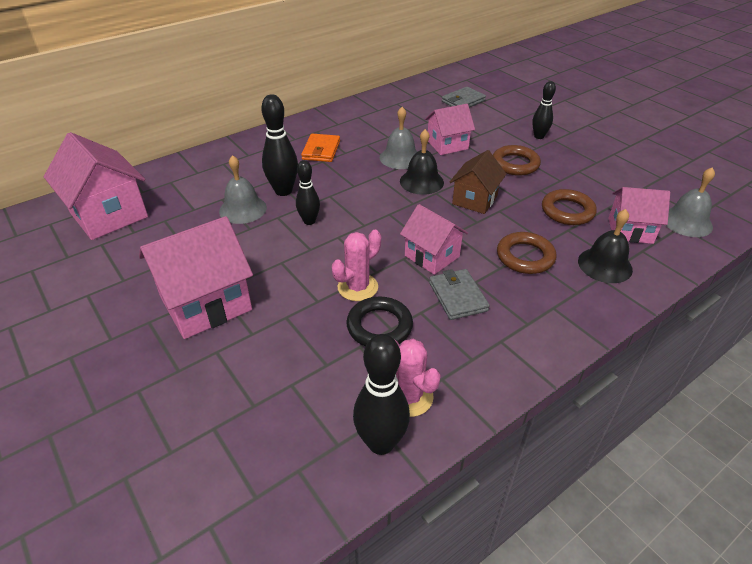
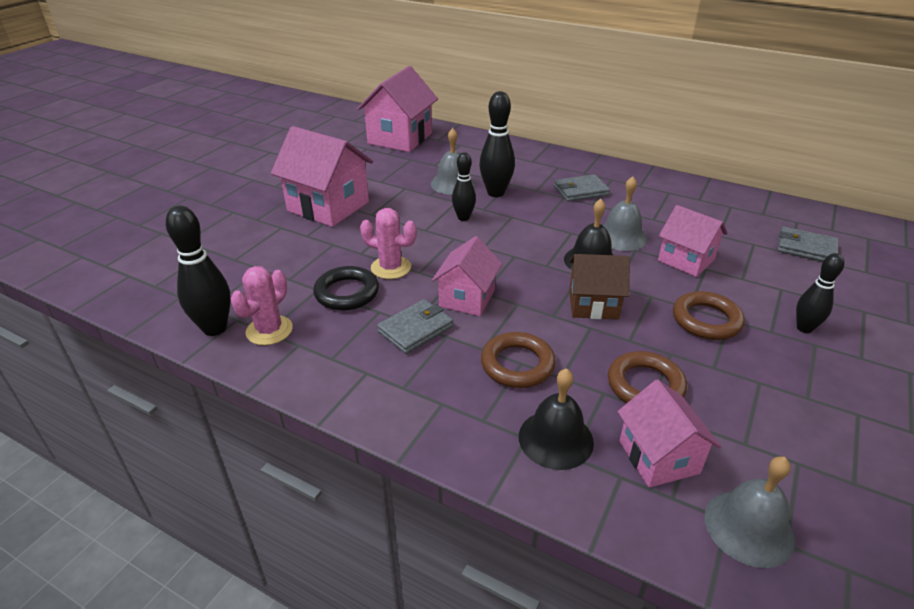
camera: 65 degrees right, 5 degrees down
(321, 150) = (580, 191): orange wallet -> grey wallet

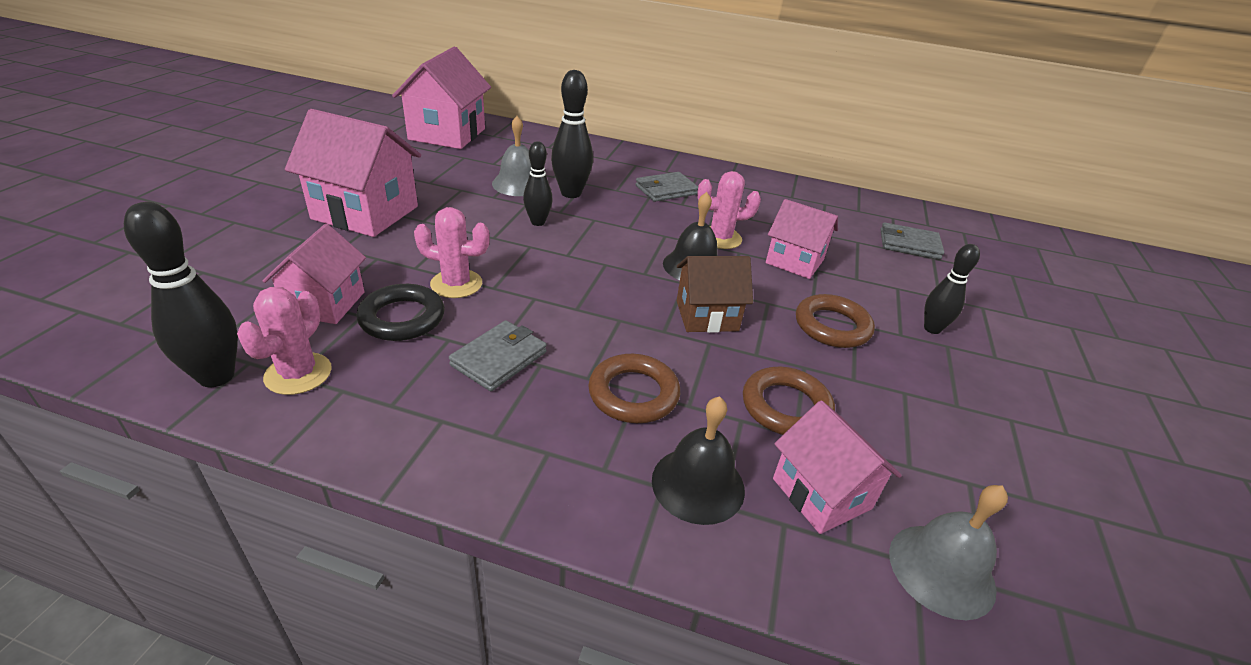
camera: 15 degrees left, 0 degrees up
(467, 298) = (558, 316): pink house -> pink house (325, 303)
(621, 236) = (720, 238): grey bell -> pink cactus

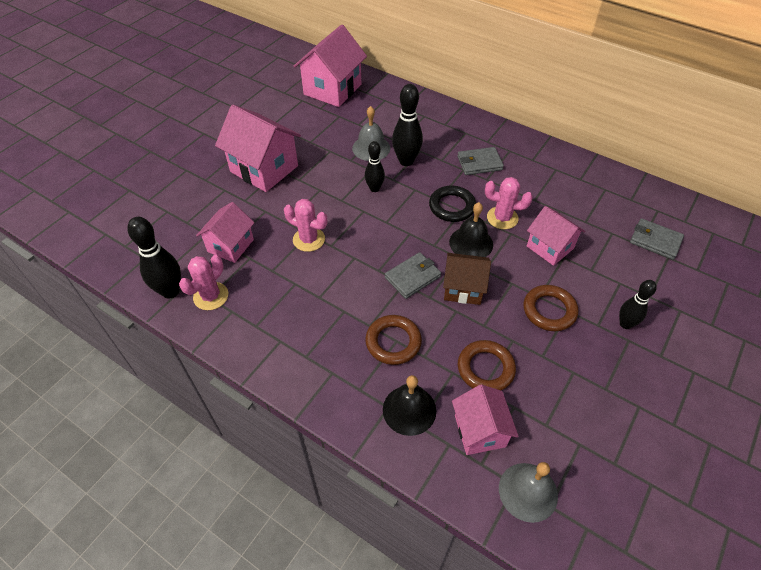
camera: 20 degrees right, 15 degrees up
(402, 318) = (272, 263): black ring -> black ring (452, 207)
(499, 359) = (321, 303): grey wallet -> grey wallet (412, 277)

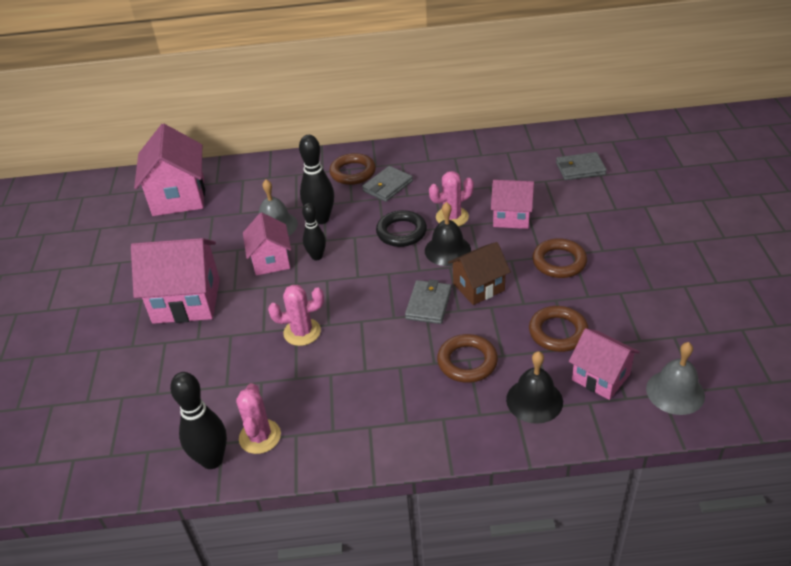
camera: 35 degrees left, 10 degrees down
(230, 245) = (229, 384): pink house -> pink house (271, 260)
(465, 137) = (353, 172): none -> brown ring
(625, 324) = (619, 237): black bowling pin -> none

